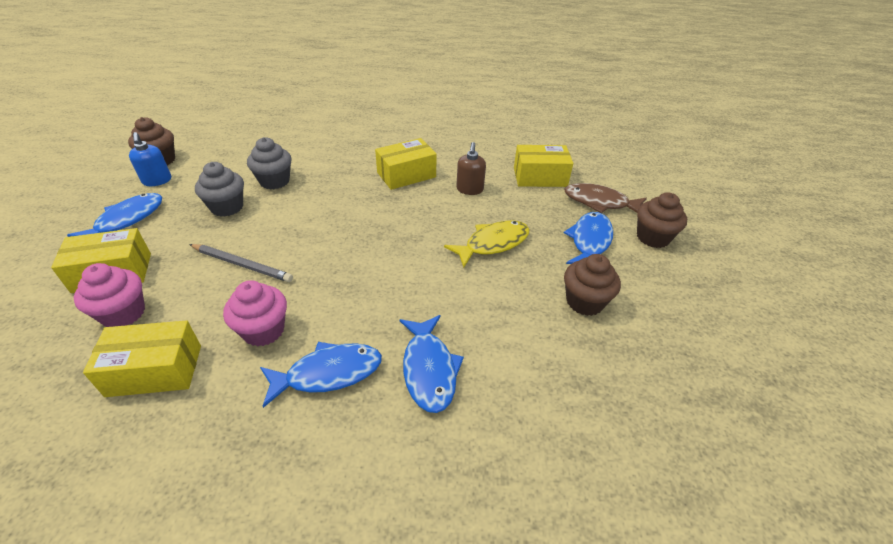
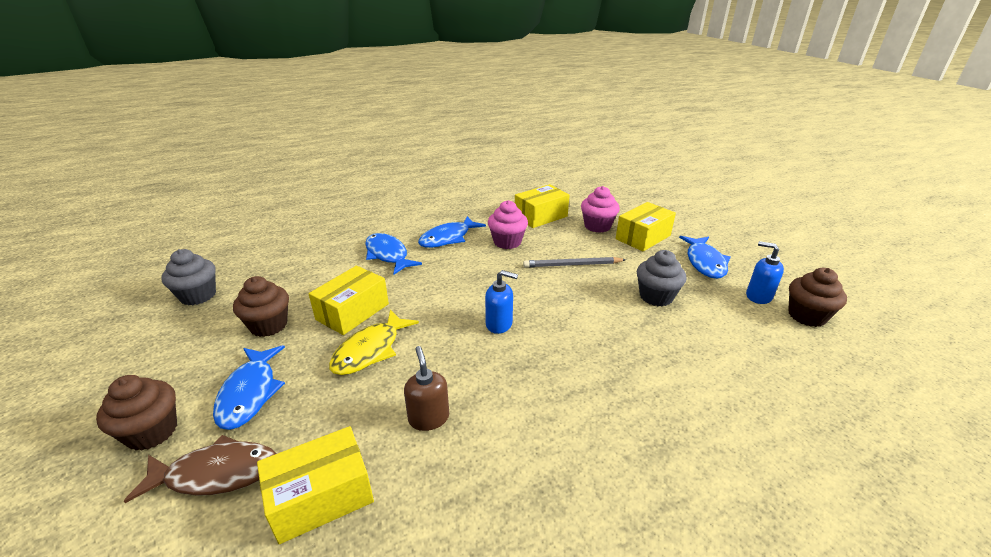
camera: 155 degrees right, 10 degrees down
(274, 181) = (663, 337): grey cupcake -> grey cupcake (198, 295)
(376, 229) = (499, 324): none -> blue soap dispenser
(406, 175) = (531, 409): yellow box -> yellow box (352, 312)

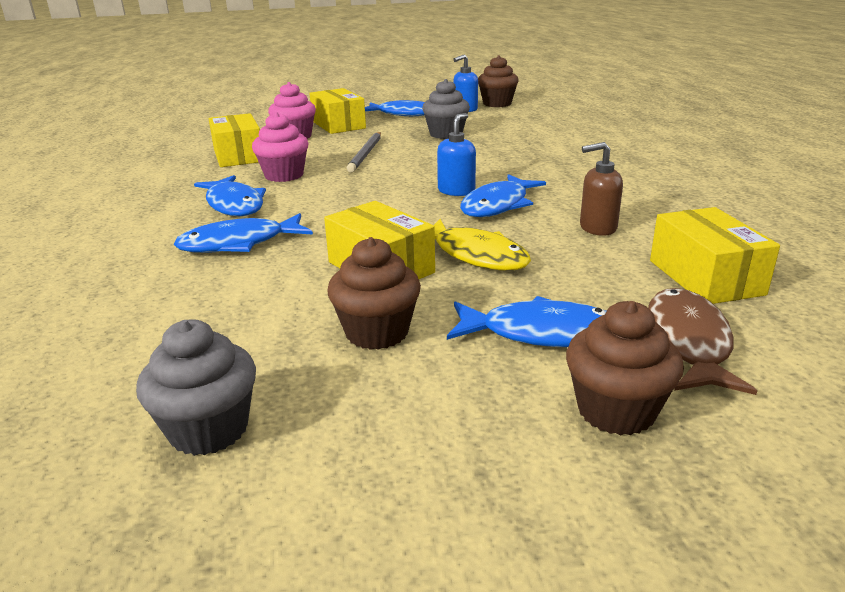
camera: 75 degrees left, 5 degrees down
(471, 351) = (498, 205): none -> blue fish

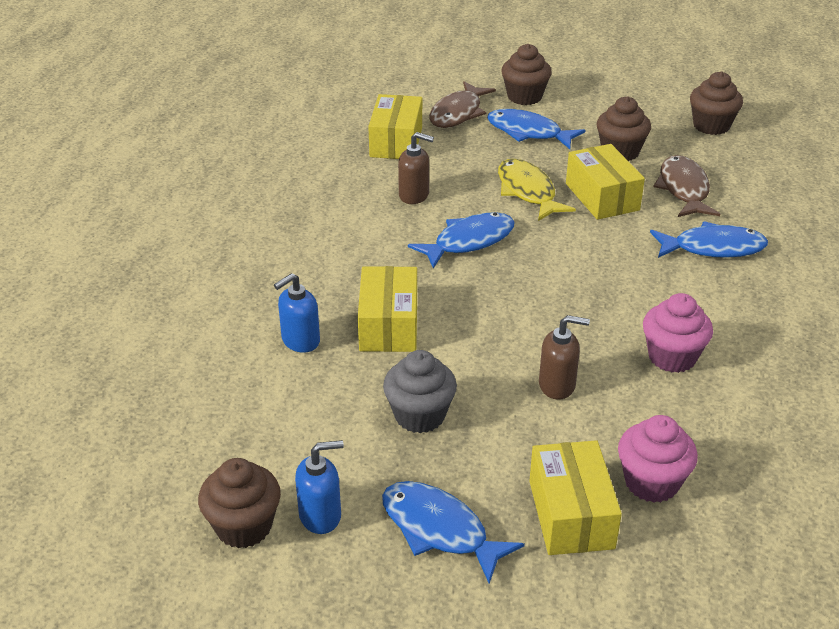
camera: 160 degrees left, 10 degrees up
(209, 429) = (711, 126): grey cupcake -> brown cupcake
(234, 204) = (726, 309): blue fish -> none
(238, 156) = (738, 434): yellow box -> yellow box (389, 325)
(271, 297) = (684, 189): none -> brown fish
(366, 154) = (557, 385): grey pencil -> brown soap dispenser
(456, 191) = (492, 273): blue soap dispenser -> blue soap dispenser (300, 341)

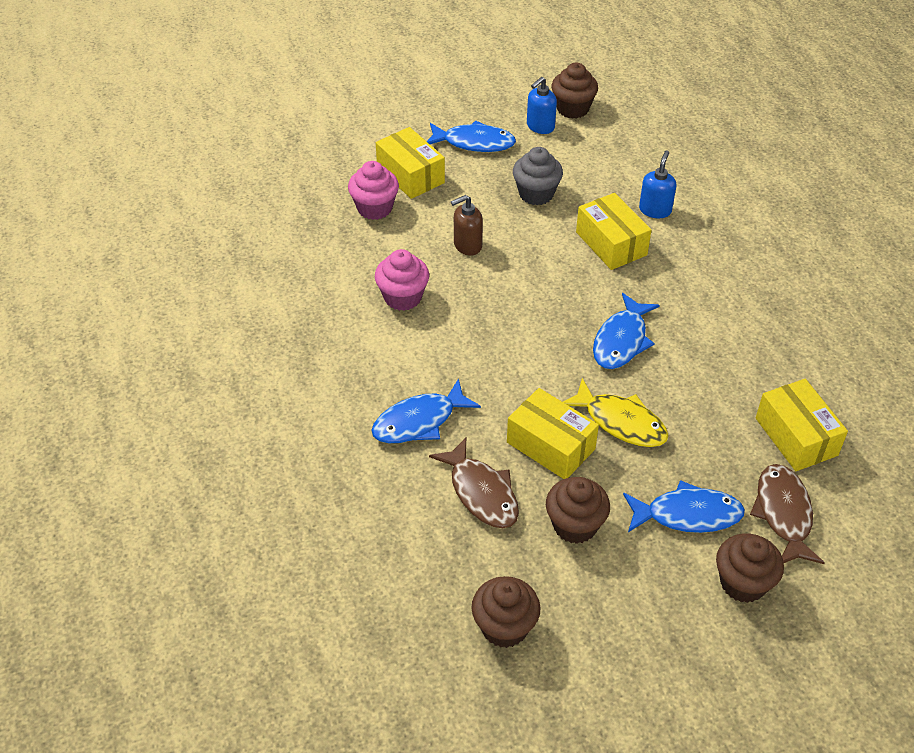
camera: 150 degrees right, 10 degrees up
(414, 195) = (711, 372): brown soap dispenser -> none

